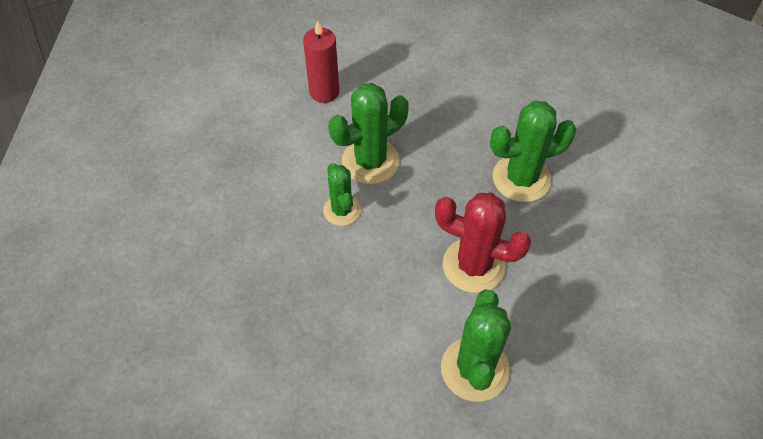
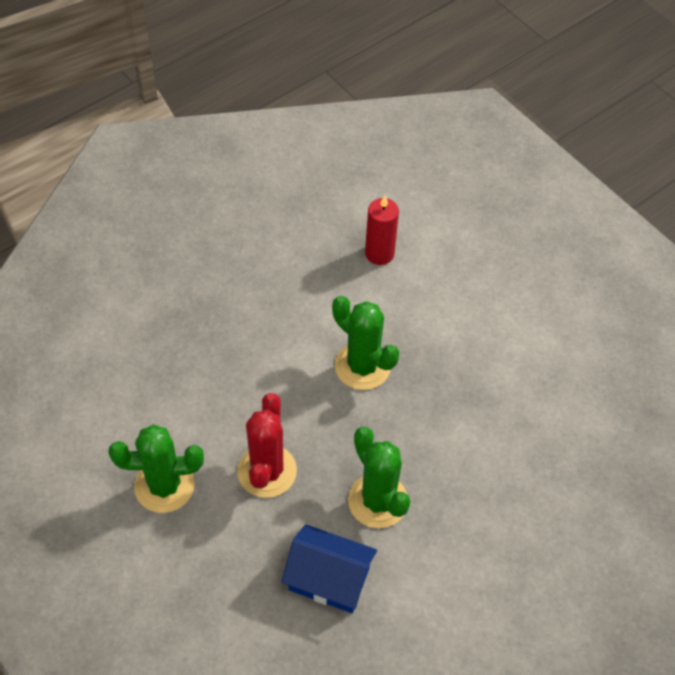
camera: 75 degrees right, 0 degrees up
(324, 92) = (436, 311): red candle -> red candle (379, 253)
(342, 210) = (301, 355): green cactus -> none
(598, 233) = (329, 579): none -> blue house

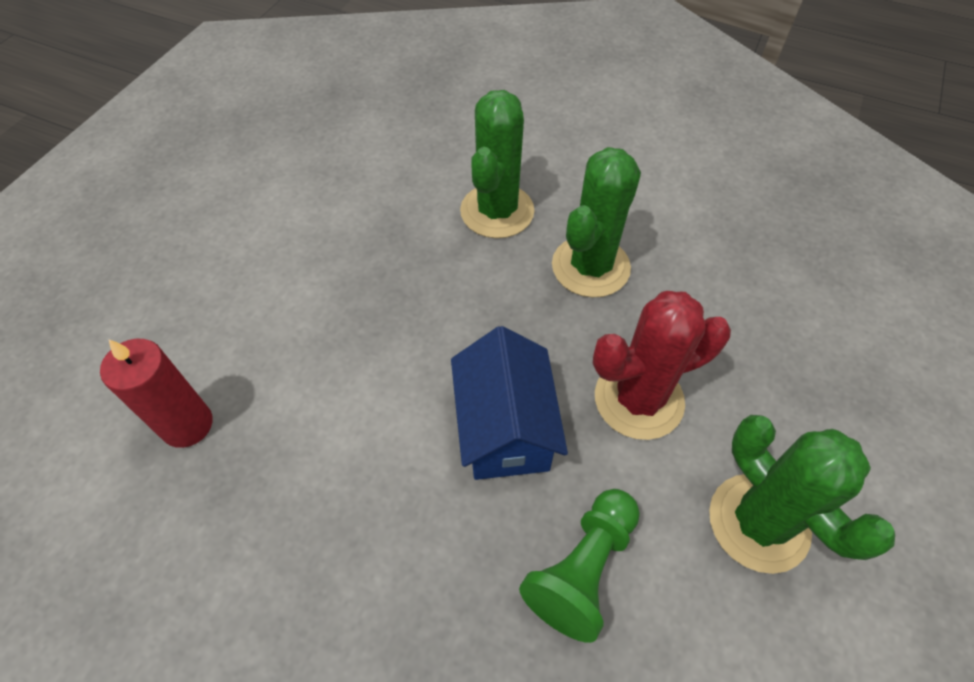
camera: 115 degrees left, 0 degrees up
(196, 391) = (582, 569): none -> green pawn
(329, 579) = (716, 273): blue house -> blue house (505, 428)
(362, 366) = (410, 360): green cactus -> green cactus (497, 211)

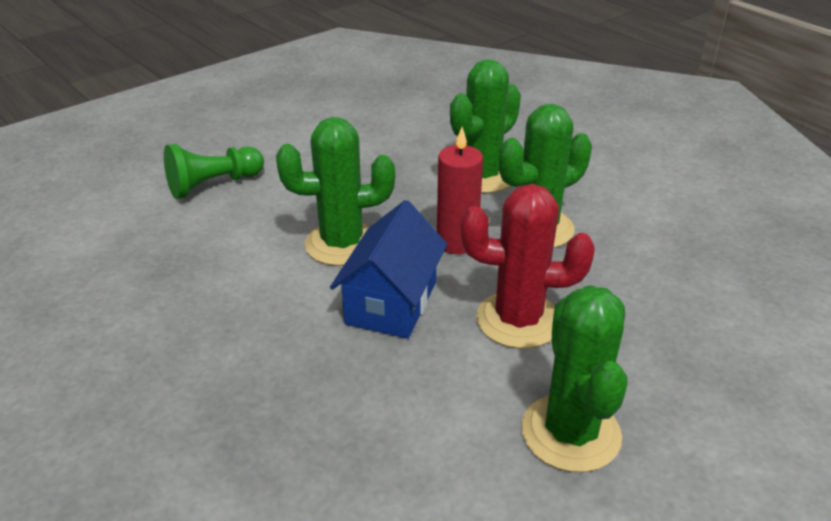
camera: 25 degrees right, 20 degrees down
(187, 425) = (166, 231): red candle -> red candle (457, 242)
(406, 365) = (342, 244): none -> green cactus
(582, 569) = (390, 406): green pawn -> green pawn (213, 185)

